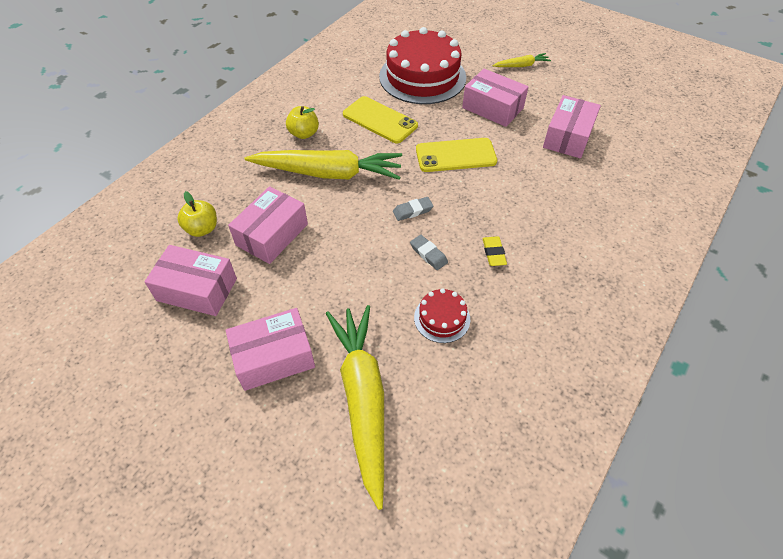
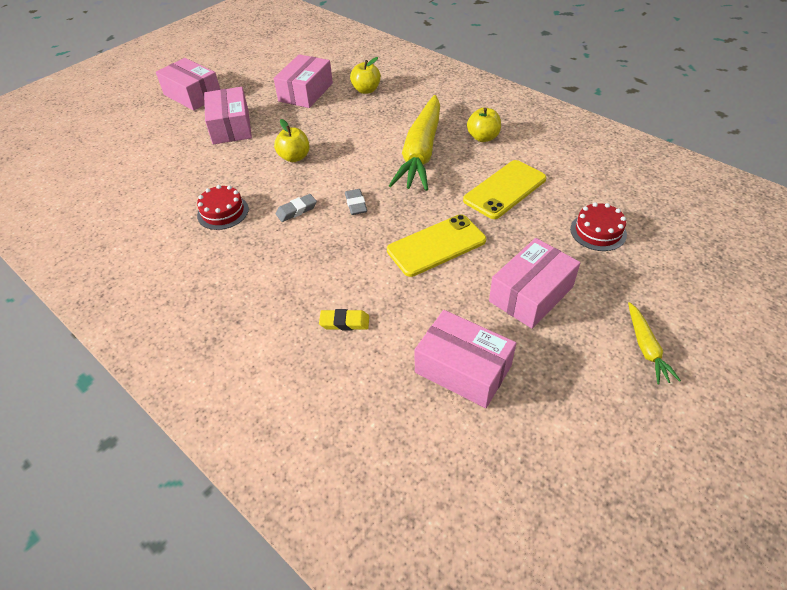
camera: 100 degrees right, 5 degrees down
(272, 234) = (350, 122): pink box -> pink box (192, 95)
(340, 273) = (294, 157): none -> yellow apple
(363, 399) = (175, 166): yellow carrot -> none
(422, 77) = (598, 231): red cake -> red cake, size x0.45
(455, 155) = (436, 245): yellow phone -> yellow phone turned 60 degrees clockwise
(493, 253) = (281, 256): yellow eraser -> yellow eraser (344, 322)

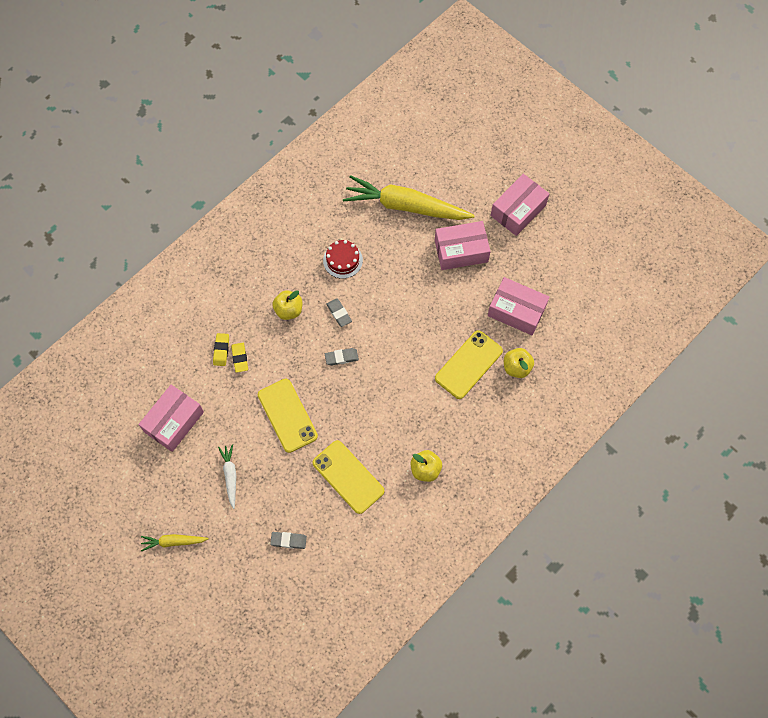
camera: 90 degrees right, 20 degrees up
(294, 157) = (409, 307): yellow apple -> yellow apple (288, 310)
(357, 300) = (240, 358): none -> yellow eraser
(364, 116) = (468, 364): none -> yellow phone
(421, 152) = (407, 412): yellow carrot -> yellow carrot (405, 206)
(531, 294) = (230, 476): pink box -> white carrot
(598, 231) = (288, 541): red cake -> grey eraser

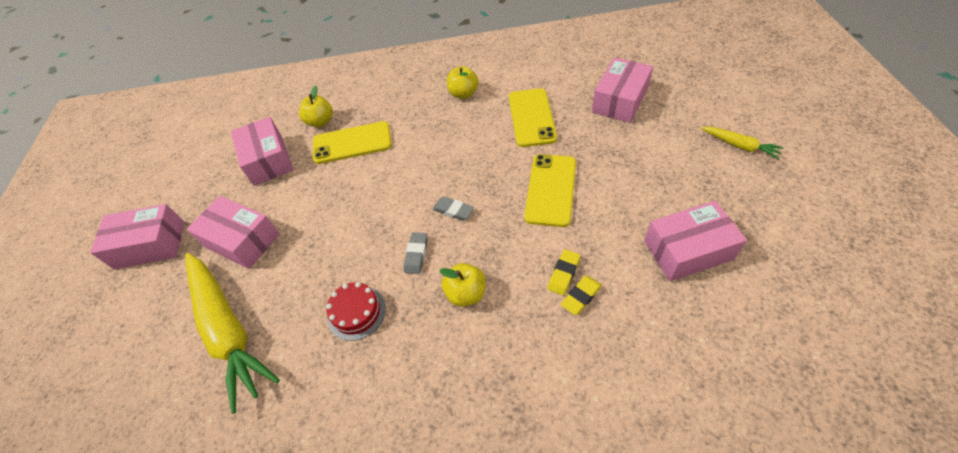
camera: 135 degrees left, 15 degrees down
(230, 476) = (647, 169): white carrot -> none
(288, 541) = (620, 100): grey eraser -> pink box

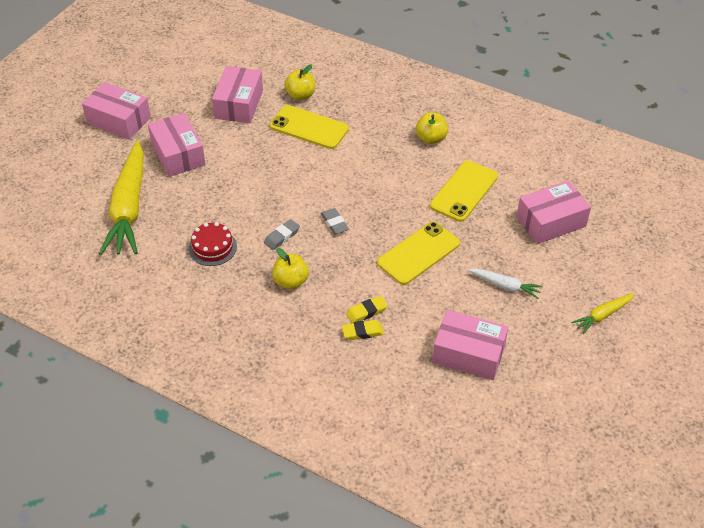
camera: 30 degrees right, 5 degrees down
(646, 171) = (505, 286): none -> white carrot
(739, 146) = (602, 315): yellow carrot -> yellow carrot turned 75 degrees clockwise

